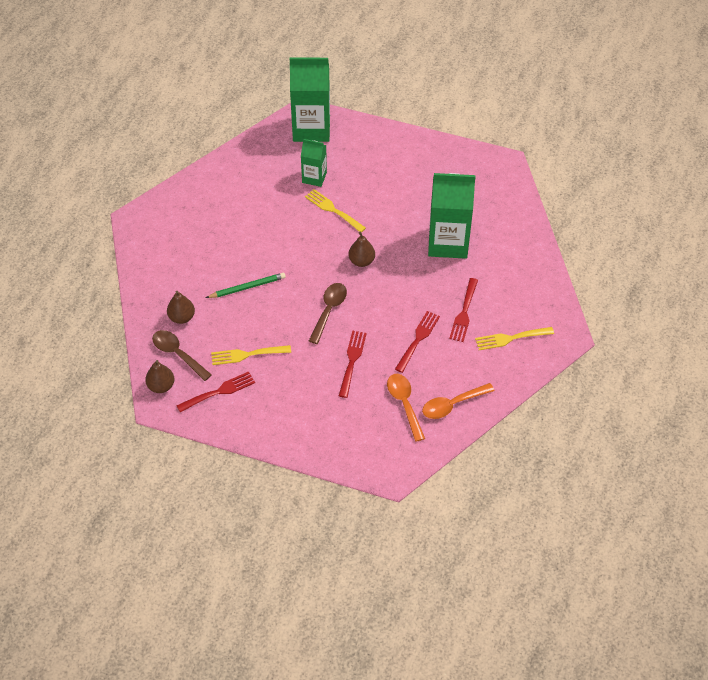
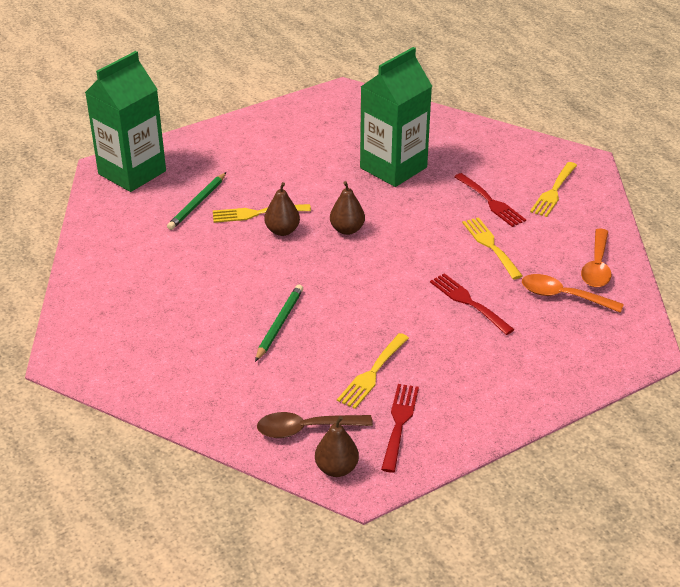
camera: 50 degrees left, 15 degrees down
(182, 317) = (257, 397): brown pear -> brown pear (282, 231)
(314, 177) = (197, 203): green carton -> green pencil
(329, 310) = (383, 283): brown spoon -> none
(418, 339) = (490, 245): red fork -> yellow fork

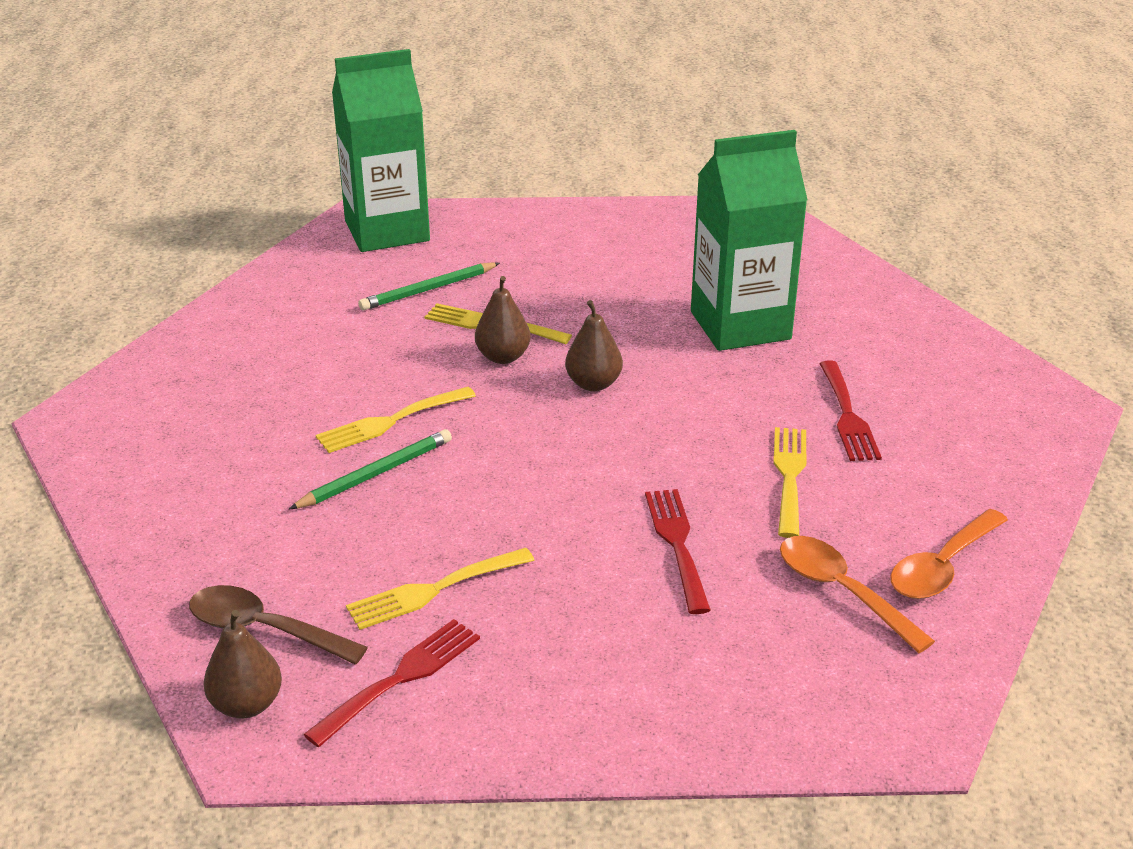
camera: 30 degrees right, 5 degrees down
(553, 192) = (966, 433): yellow fork -> yellow fork (390, 422)

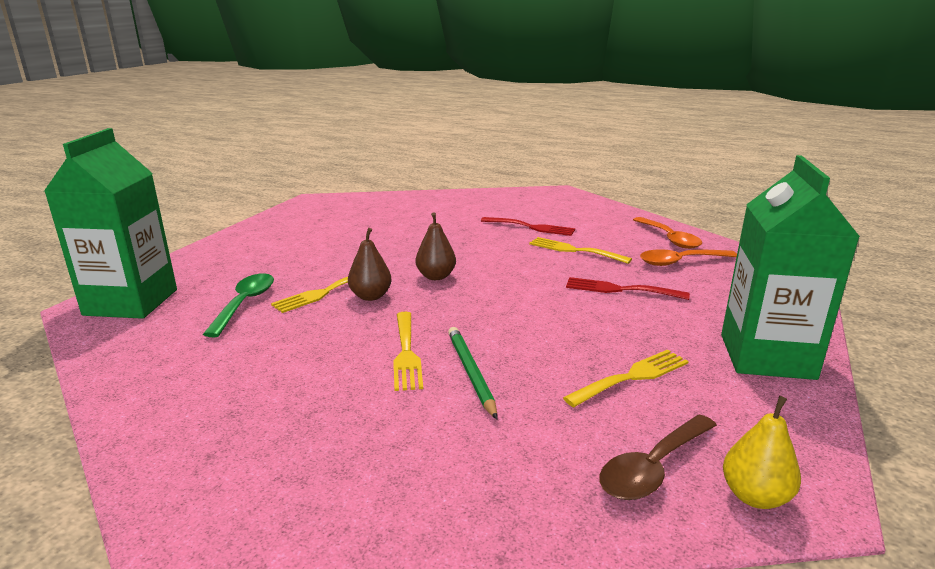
camera: 65 degrees left, 10 degrees down
(247, 704) = (755, 496): brown pear -> yellow pear
(401, 678) = (730, 410): red fork -> none
(428, 290) = (245, 303): green pencil -> green spoon
(433, 590) = (632, 377): yellow fork -> yellow fork turned 120 degrees counterclockwise
(740, 325) = (420, 229): green carton -> green carton (766, 356)

